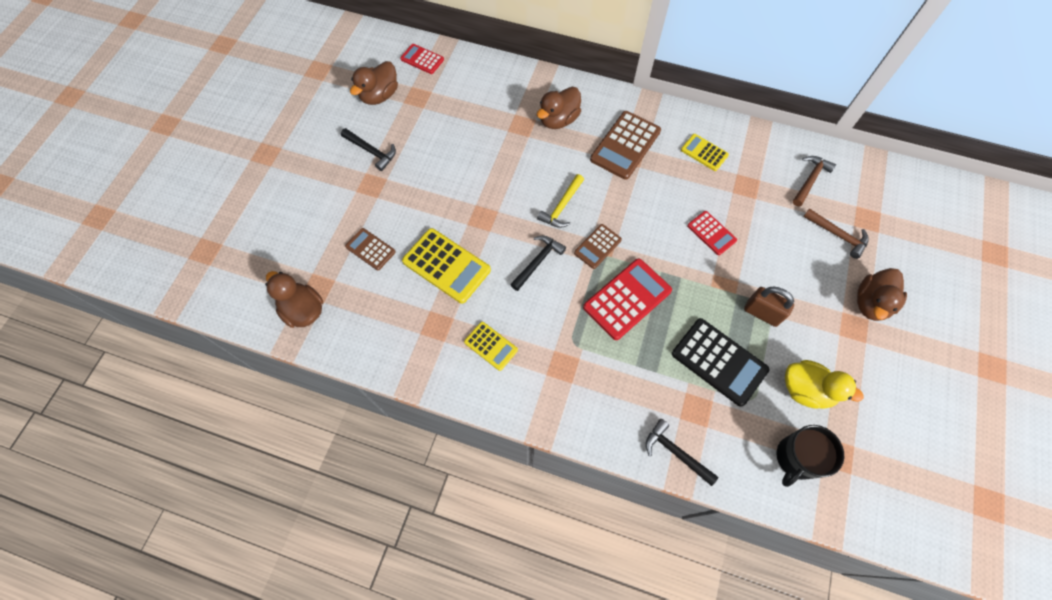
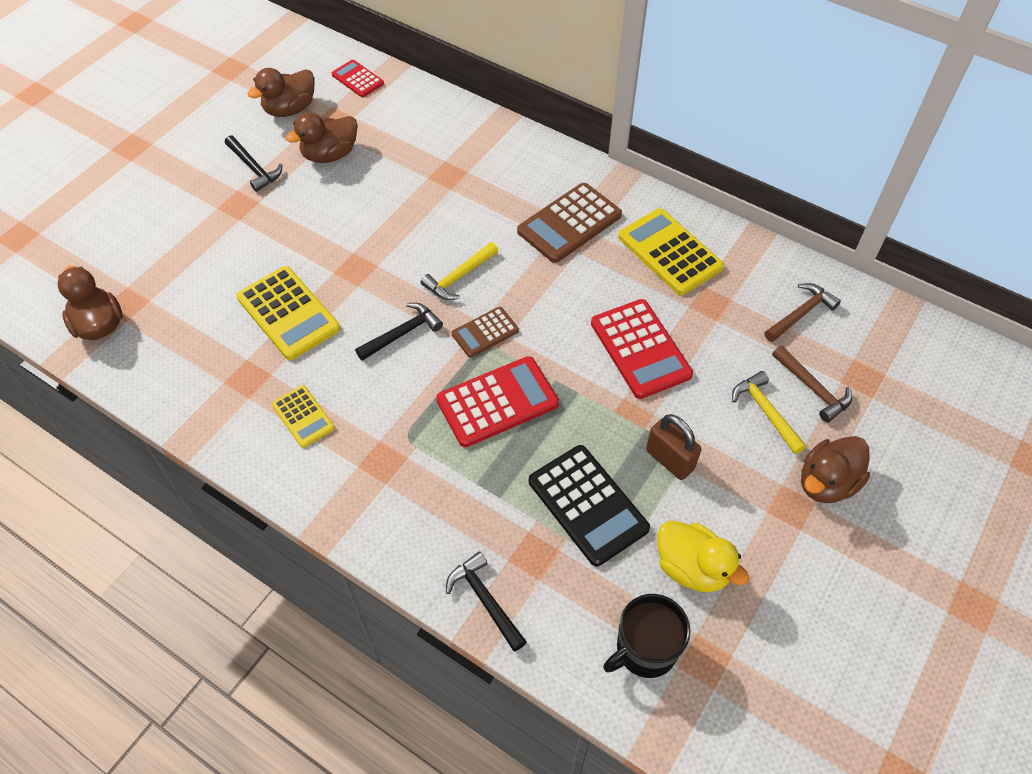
camera: 15 degrees right, 10 degrees down
(370, 249) = (206, 275): brown calculator -> none
(558, 120) = (496, 177): brown duck -> brown duck (330, 155)
(704, 153) = (669, 252): yellow calculator -> yellow calculator, size x1.73
(711, 233) = (640, 349): red calculator -> red calculator, size x1.73
(813, 260) = (766, 412): none -> yellow hammer

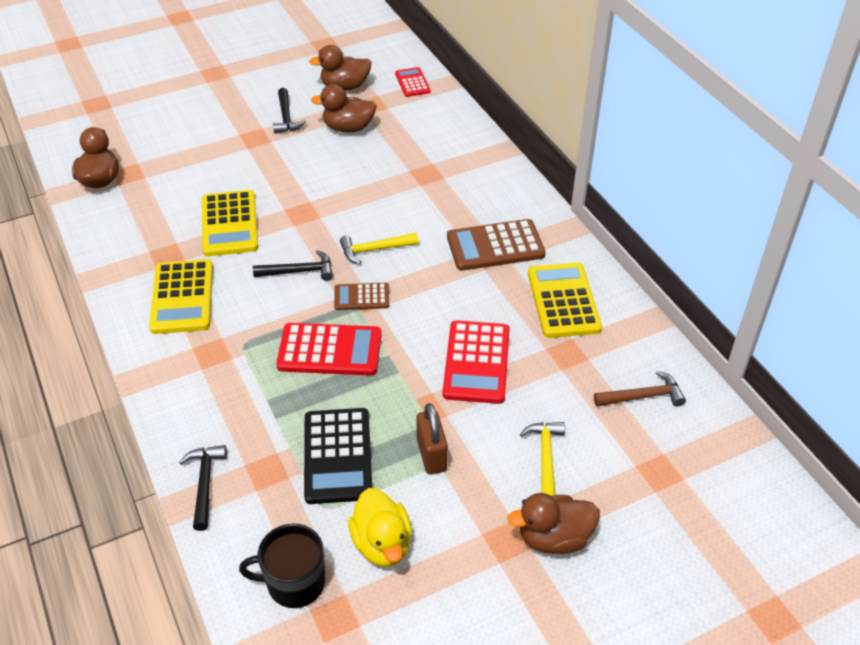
camera: 30 degrees right, 10 degrees down
(303, 416) = (182, 297): yellow calculator -> yellow calculator, size x1.73
(812, 389) = (604, 459): brown hammer -> none

